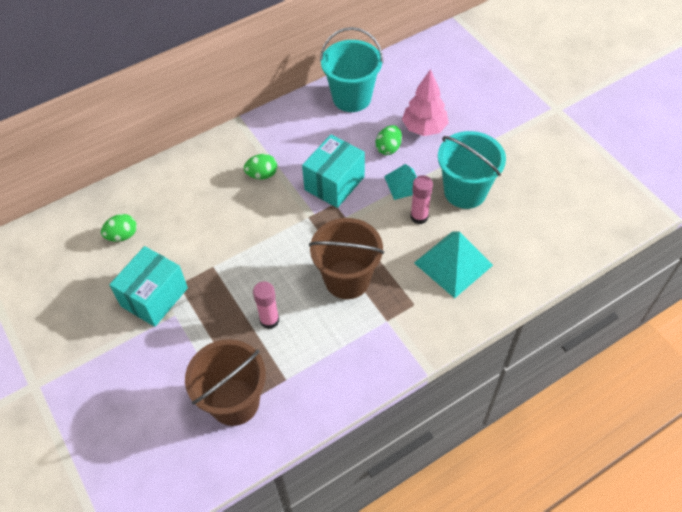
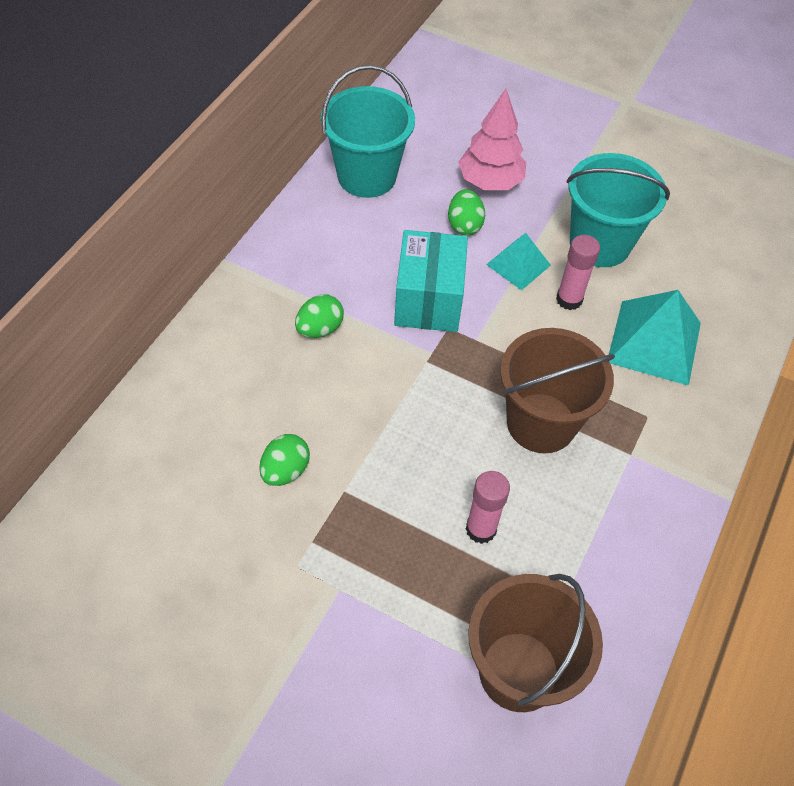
camera: 35 degrees left, 0 degrees up
(122, 235) = (170, 509): green egg -> green egg (285, 471)
(154, 297) = (289, 578): turquoise box -> none

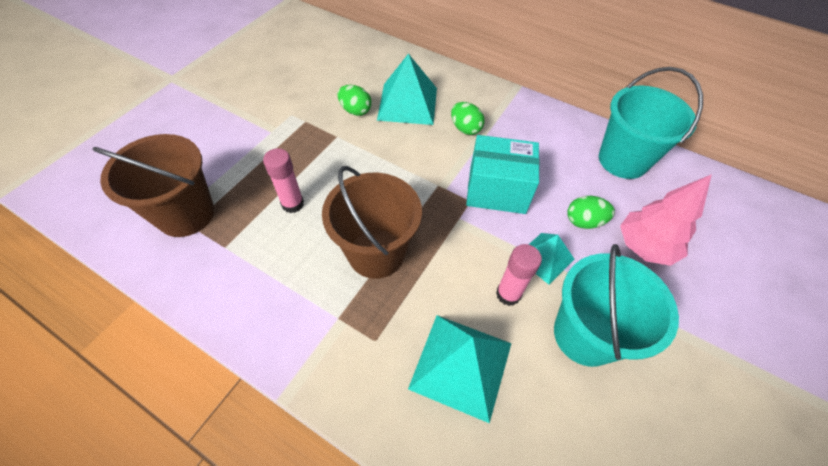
camera: 95 degrees right, 0 degrees up
(266, 400) = (407, 103): none -> turquoise pyramid

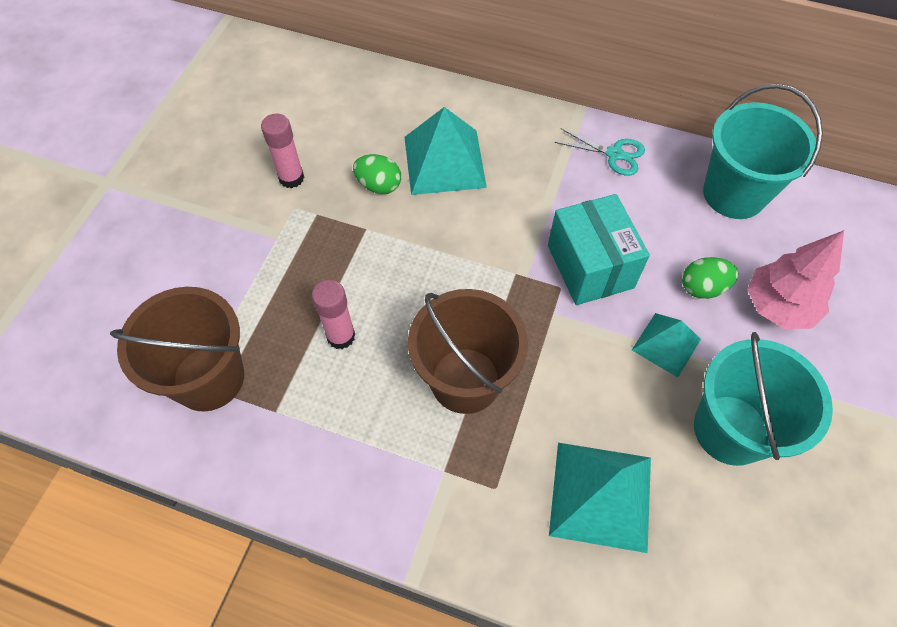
camera: 10 degrees left, 5 degrees up
(465, 129) = (529, 185): green egg -> none
(497, 190) = (590, 266): turquoise box -> turquoise box turned 75 degrees clockwise
(508, 294) = (634, 399): pink glue stick -> pink glue stick (291, 178)
(535, 119) = (614, 154): none -> turquoise scissors

